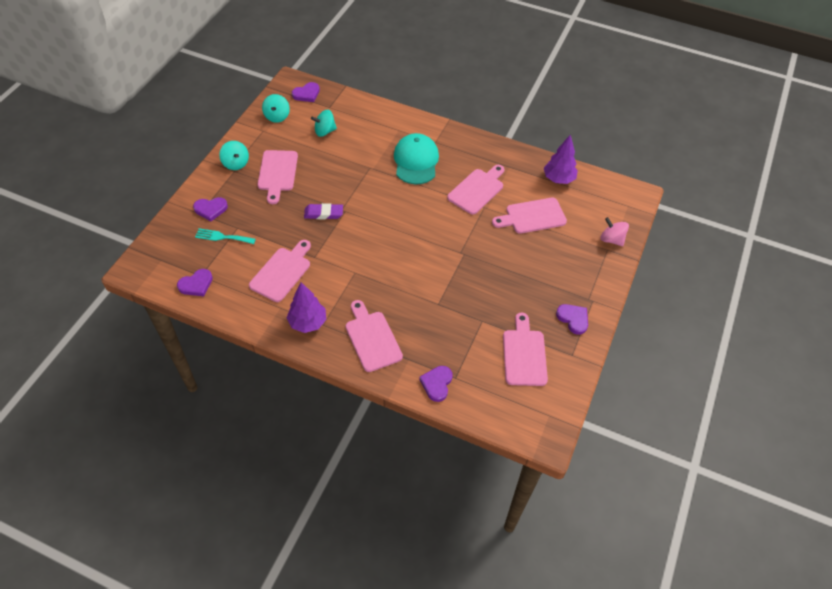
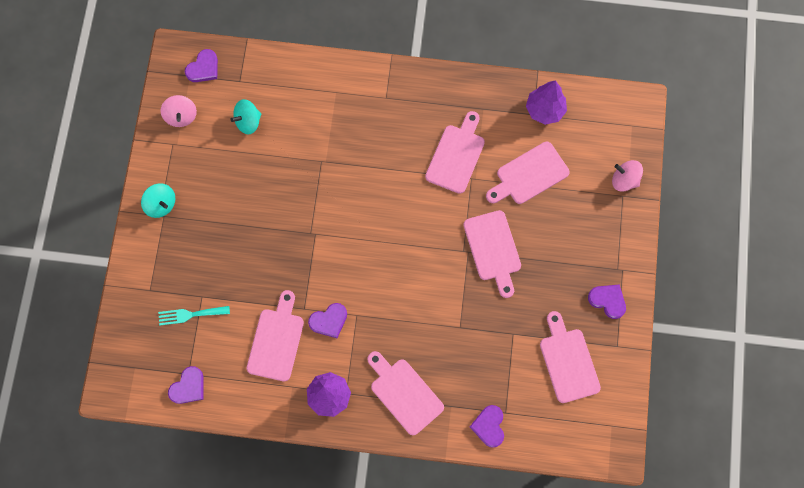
camera: 15 degrees left, 20 degrees up
(210, 209) = (160, 280): purple heart -> purple heart (329, 321)
(277, 116) = (181, 116): turquoise spinning top -> pink spinning top
(277, 173) = (216, 203): pink cutting board -> pink cutting board (493, 249)
(323, 213) = (292, 245): purple eraser -> none
(416, 161) = (372, 134): turquoise cap -> none

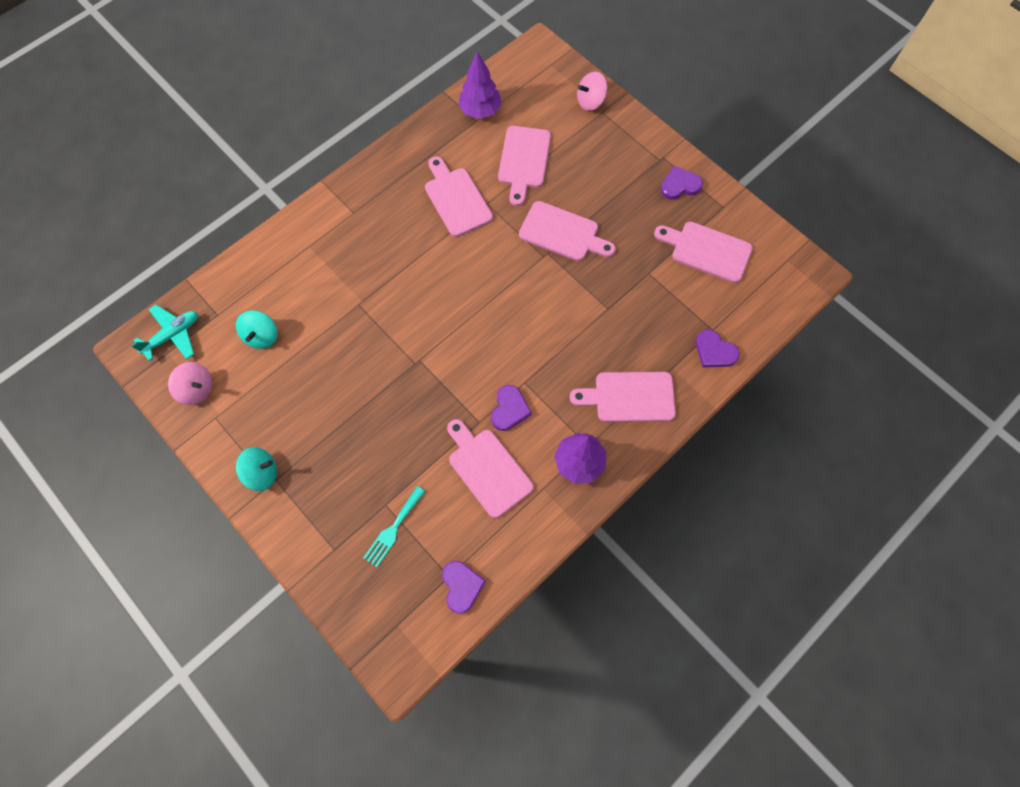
camera: 50 degrees left, 5 degrees down
(203, 68) = (173, 335): purple heart -> turquoise plane

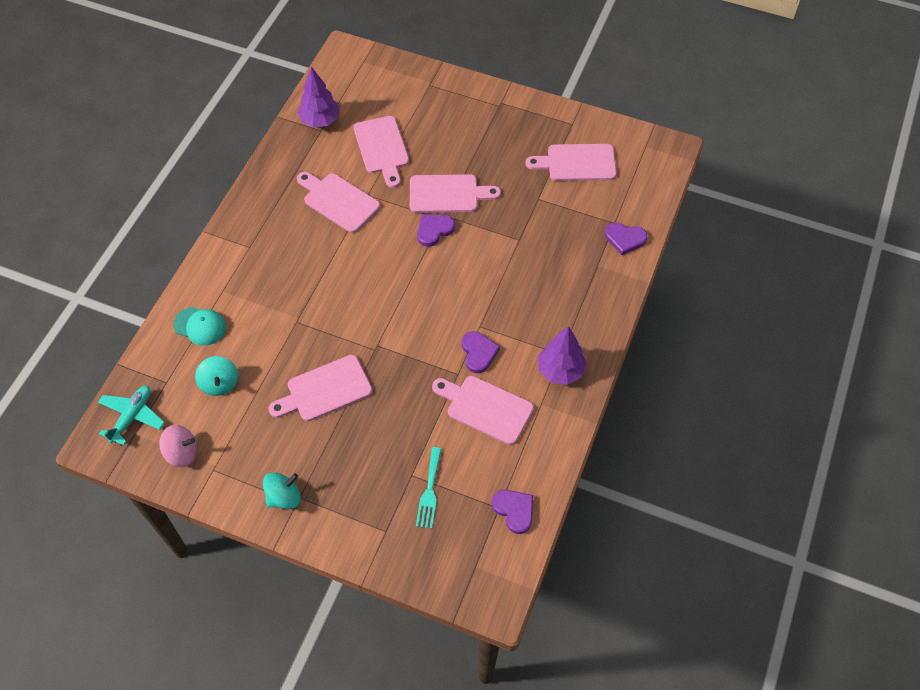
camera: 25 degrees left, 10 degrees down
(272, 273) = (200, 326): none -> turquoise cap
(590, 101) = (415, 80): pink spinning top -> none
(629, 397) = (574, 302): pink cutting board -> pink cutting board (325, 390)
(679, 185) = (527, 120): purple heart -> purple heart (434, 230)

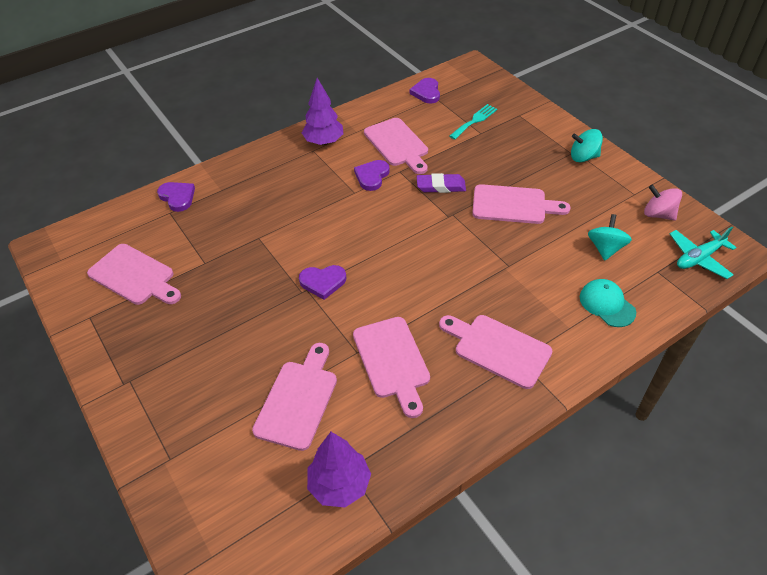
camera: 145 degrees left, 10 degrees down
(406, 376) = (441, 186): none -> purple eraser
(447, 194) = (278, 310): pink cutting board -> pink cutting board (498, 349)

